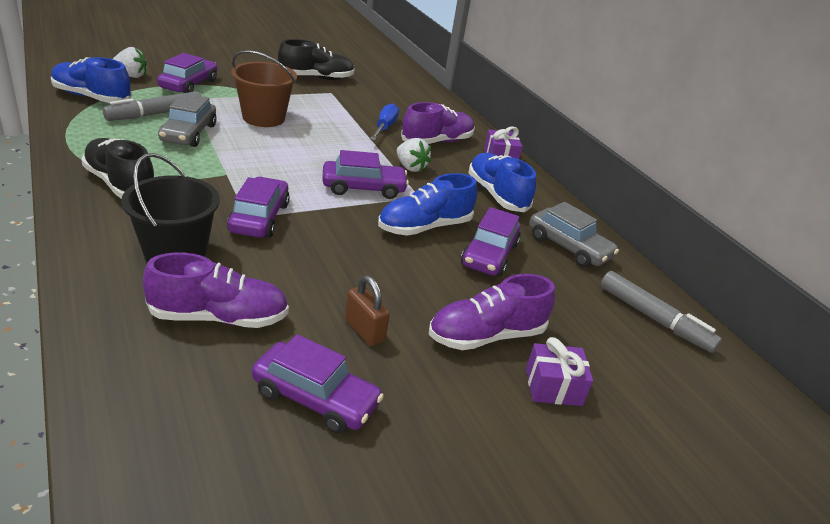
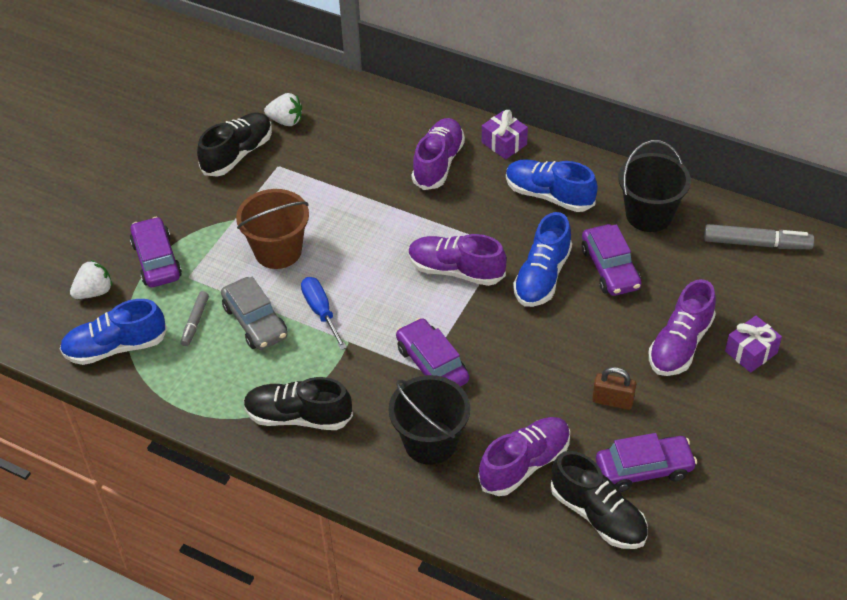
camera: 30 degrees left, 15 degrees up
(155, 114) = (195, 322): grey marker -> grey marker, size x0.59
(215, 399) = (598, 515): none -> black shoe
(363, 188) = (456, 270): purple car -> purple shoe
(384, 127) = (379, 179): blue screwdriver -> blue screwdriver (321, 312)
(410, 167) = (458, 216): white strawberry -> white strawberry (286, 121)
(568, 247) = (649, 214): grey car -> black bucket

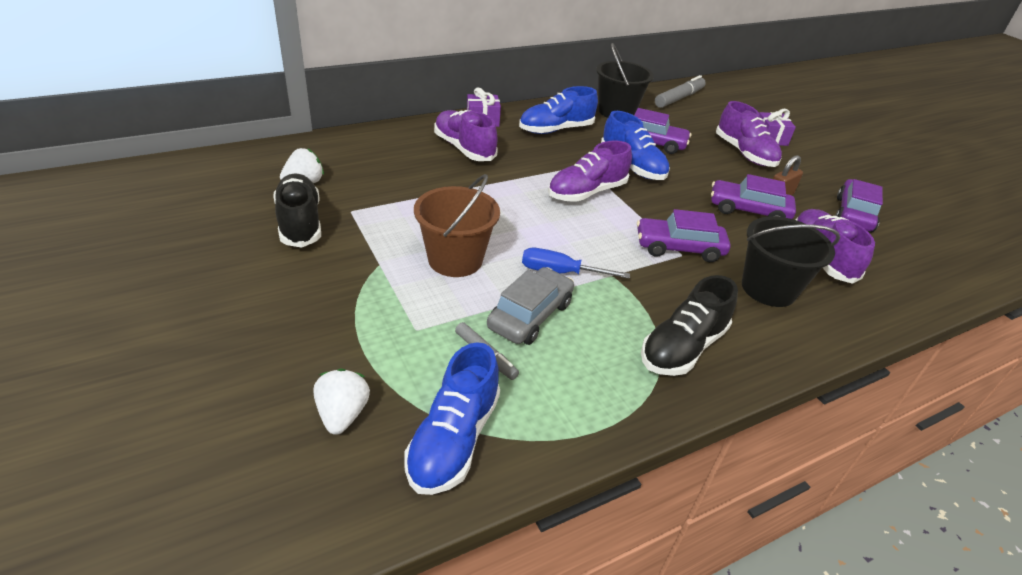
camera: 60 degrees left, 10 degrees down
(156, 260) = (362, 340): purple car -> purple car (748, 210)
(255, 321) = (530, 315): grey car -> grey car turned 60 degrees counterclockwise
(598, 515) = (891, 251): black shoe -> none

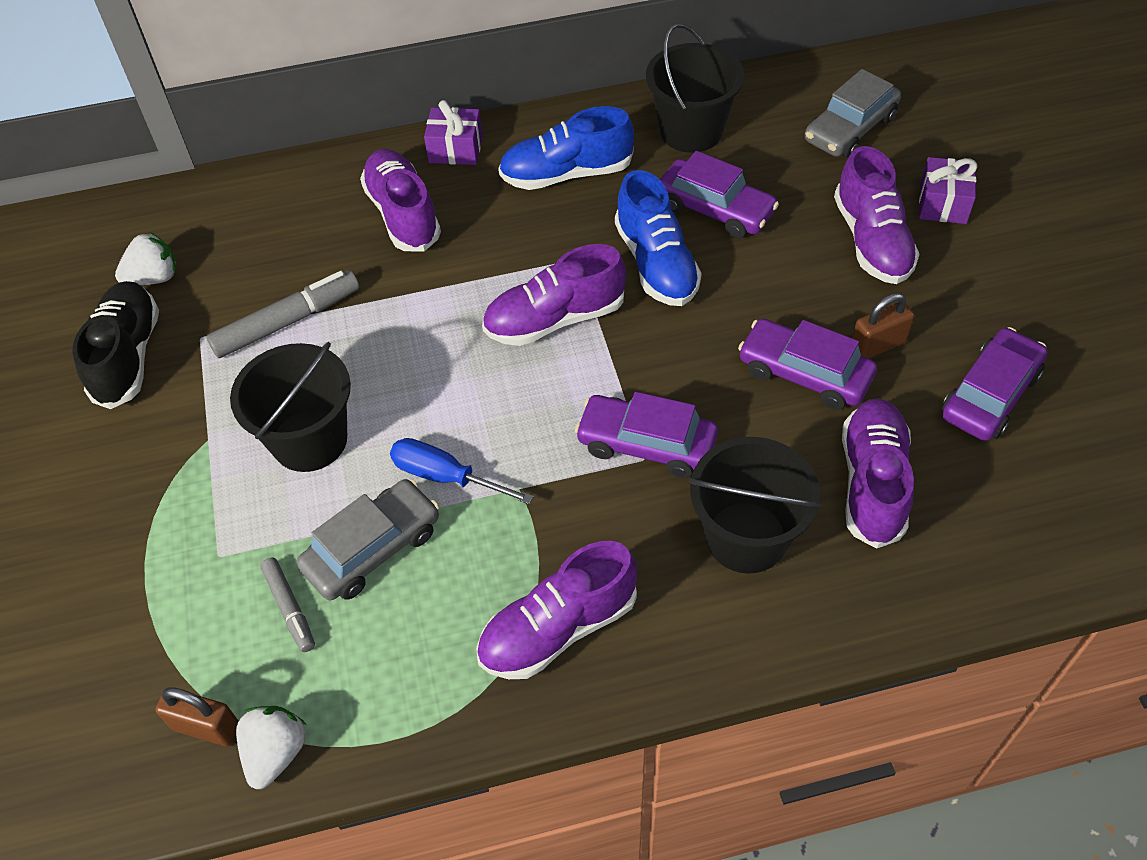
camera: 20 degrees right, 15 degrees up
(342, 414) = (94, 673): white strawberry -> white strawberry (276, 752)
(453, 439) = (206, 727): blue shoe -> brown padlock
(455, 260) = (309, 440): brown bucket -> black bucket
(678, 98) = (823, 96): grey marker -> grey marker (286, 322)
(682, 348) = (558, 628): black shoe -> purple shoe
(701, 110) = (850, 129): none -> grey car

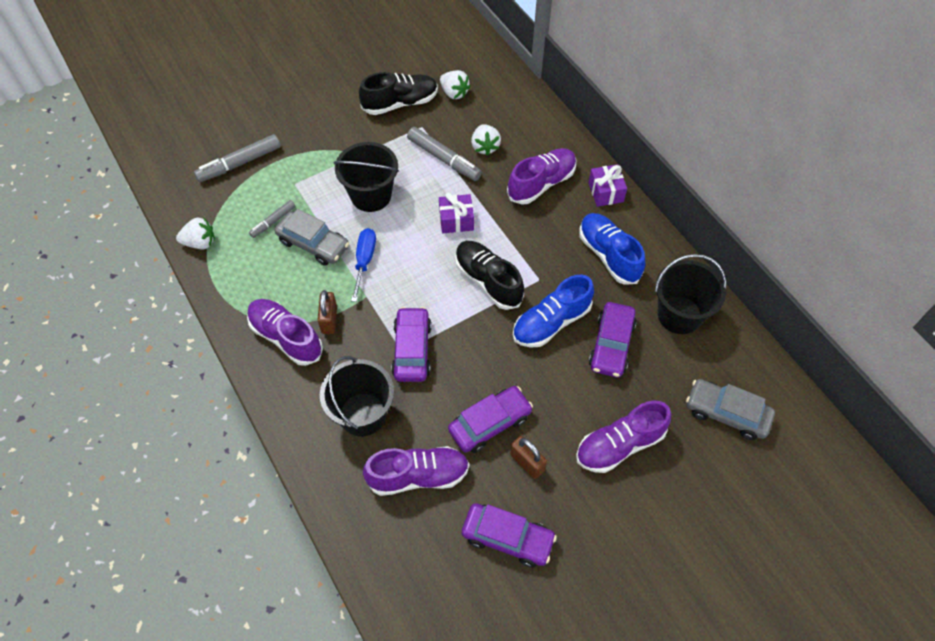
camera: 70 degrees right, 5 degrees up
(113, 646) = (240, 163): none -> grey marker
(206, 727) = (207, 212): brown padlock -> brown padlock (329, 320)
(293, 264) = (485, 147): none -> white strawberry
(555, 319) = (488, 281): purple shoe -> black shoe
(804, 374) = (490, 423): purple car -> purple car turned 45 degrees clockwise
(942, 203) = (675, 487): purple gift -> purple gift (456, 220)

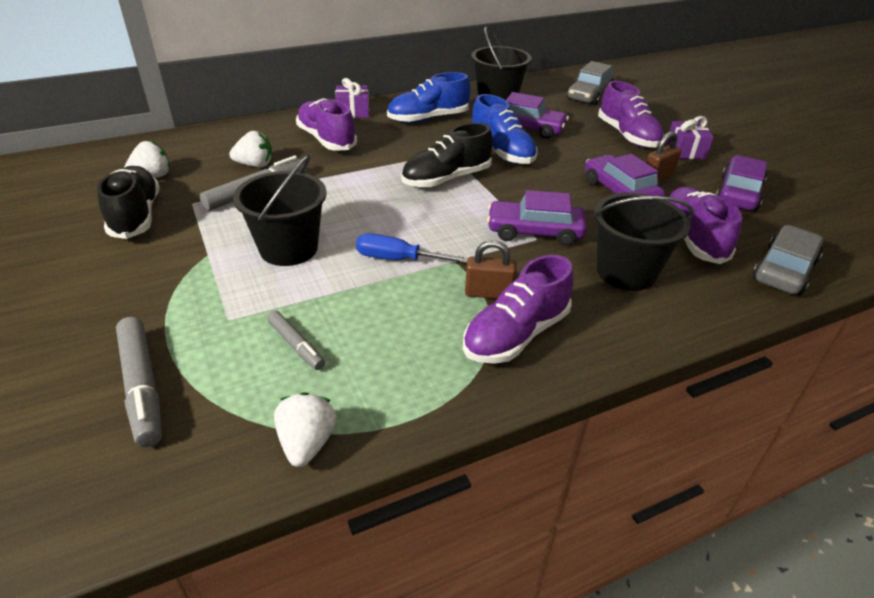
camera: 85 degrees left, 20 degrees down
(313, 244) = (355, 303): grey car -> grey car (783, 270)
(456, 220) = (356, 191): purple gift -> purple gift (685, 151)

